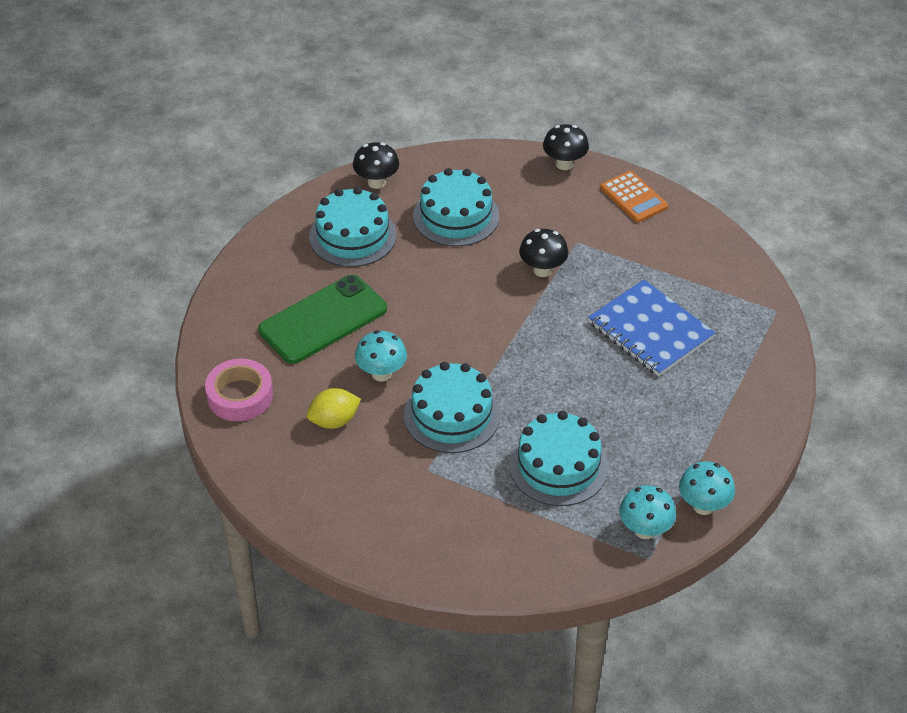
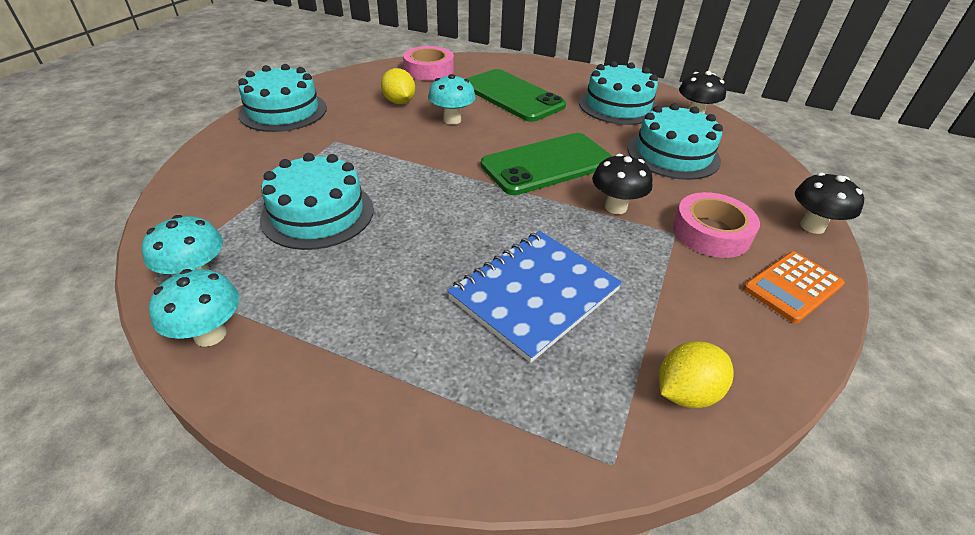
camera: 85 degrees right, 5 degrees down
(451, 415) = (399, 152): turquoise cake -> turquoise cake (283, 111)
(474, 305) = (547, 164): none -> green phone
(574, 221) = (711, 232): none -> pink tape
(727, 272) = (686, 392): none -> yellow lemon

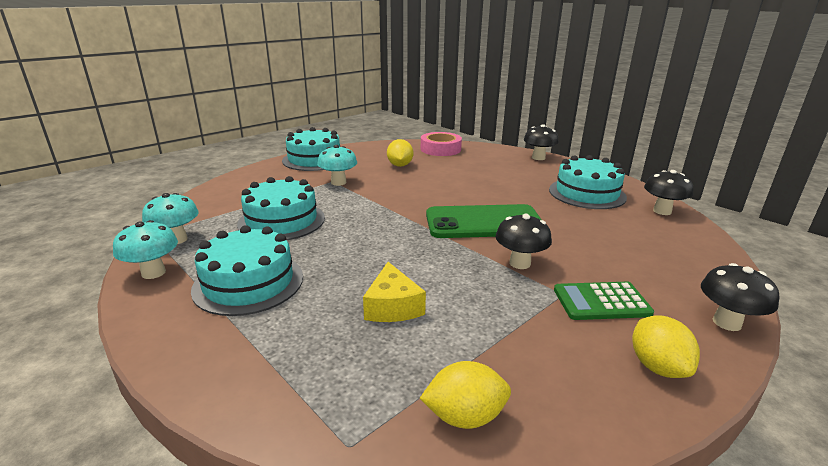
camera: 25 degrees right, 15 degrees down
(452, 120) = (430, 182): turquoise mushroom -> turquoise mushroom (338, 182)
(512, 96) = (494, 174): green phone -> none
(534, 294) = (392, 306): blue notebook -> yellow cheese
(542, 66) = (538, 158): none -> black mushroom
(673, 154) = (612, 236): turquoise cake -> turquoise cake (248, 283)
(711, 232) = (601, 302): pink tape -> green calculator
(792, 287) = (657, 366): orange calculator -> yellow lemon

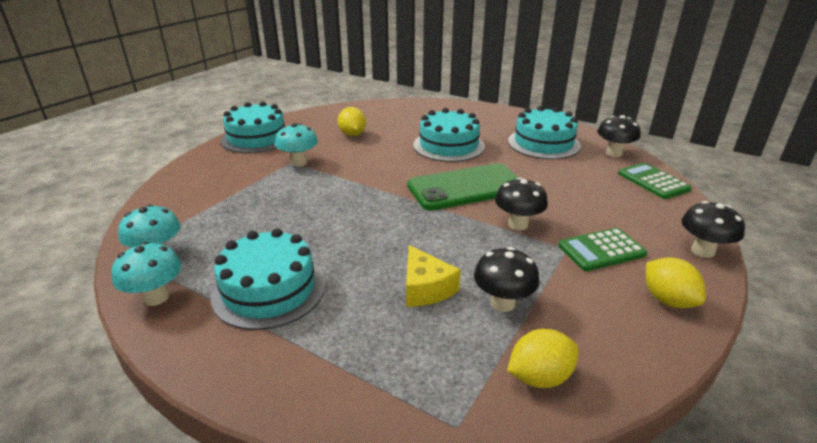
camera: 15 degrees left, 5 degrees up
(281, 221) = (263, 215): turquoise cake -> turquoise cake (448, 146)
(440, 149) = (384, 110): pink tape -> none
(538, 158) = (483, 110): black mushroom -> black mushroom (503, 303)
(696, 243) = (653, 181): none -> green calculator

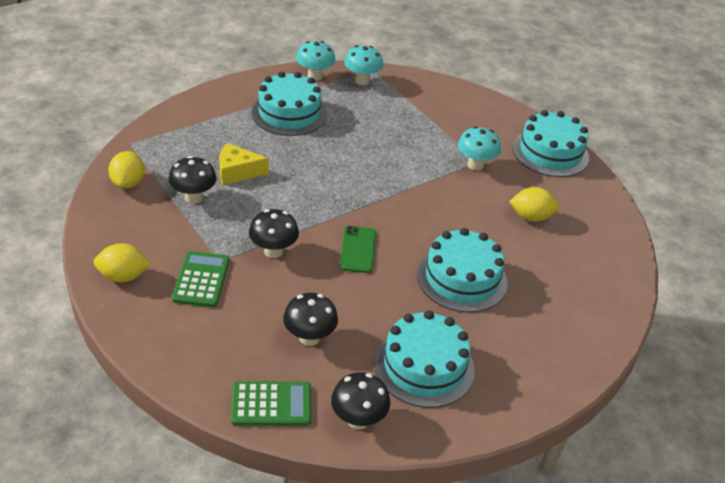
camera: 110 degrees right, 10 degrees up
(466, 187) = (358, 249): green phone -> green phone, size x0.53
(702, 251) = (146, 343): black mushroom -> black mushroom (309, 337)

